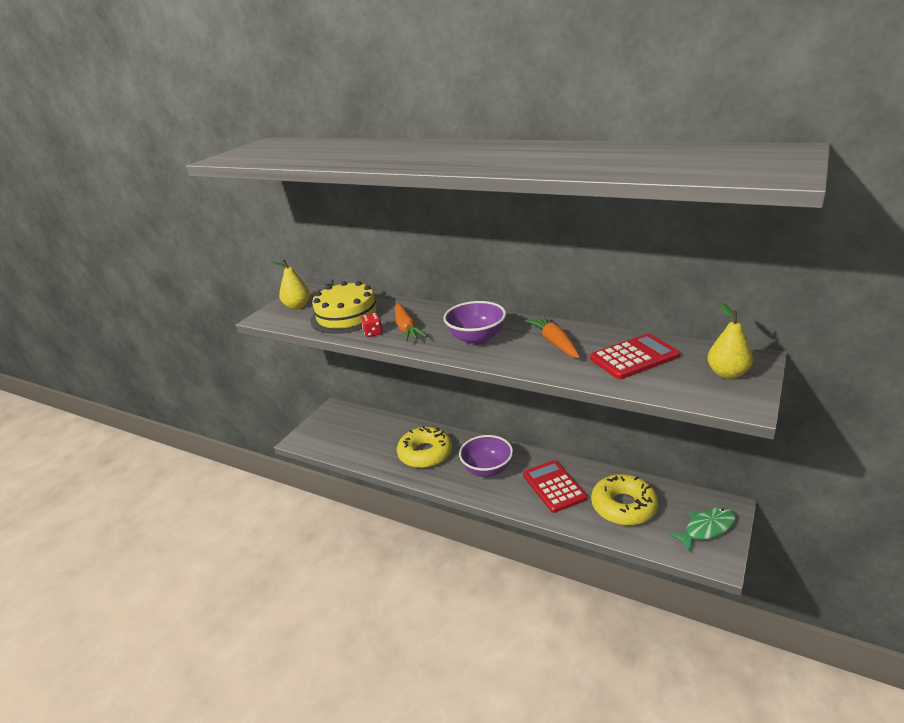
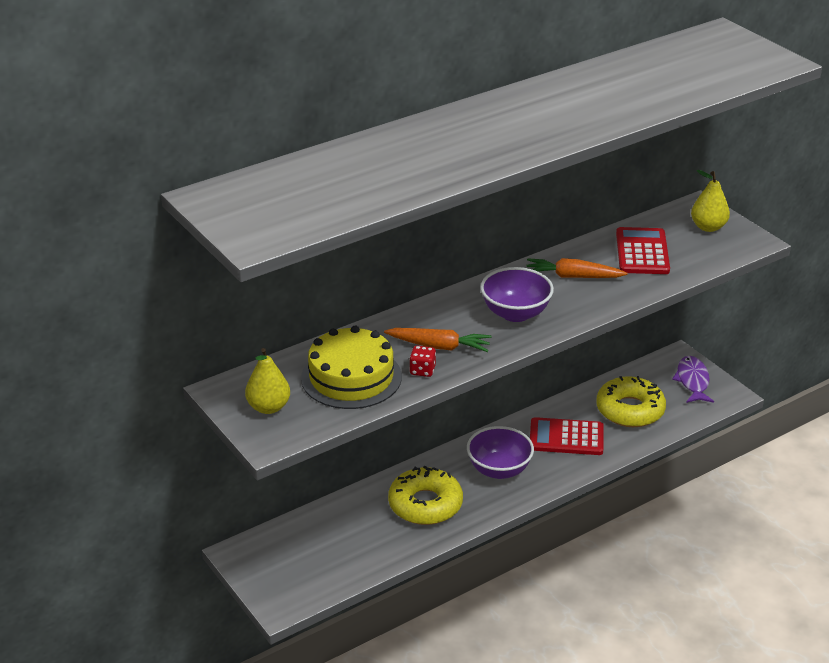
camera: 65 degrees left, 5 degrees up
(706, 528) = (692, 381): green fish -> purple fish

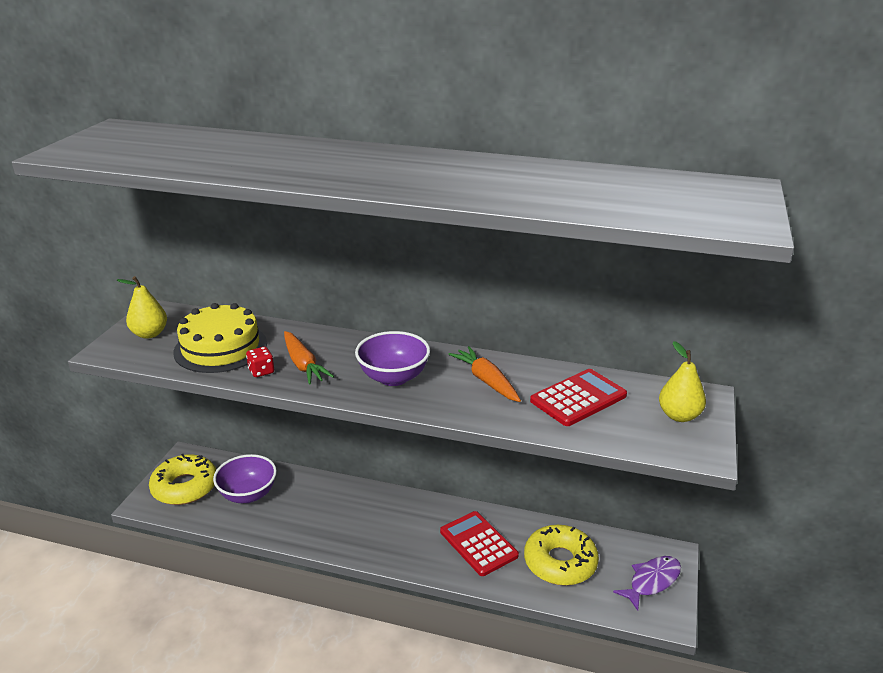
camera: 50 degrees right, 5 degrees down
(425, 504) = (316, 512): yellow donut -> yellow donut (185, 487)
(499, 470) = (396, 528): purple bowl -> purple bowl (248, 494)

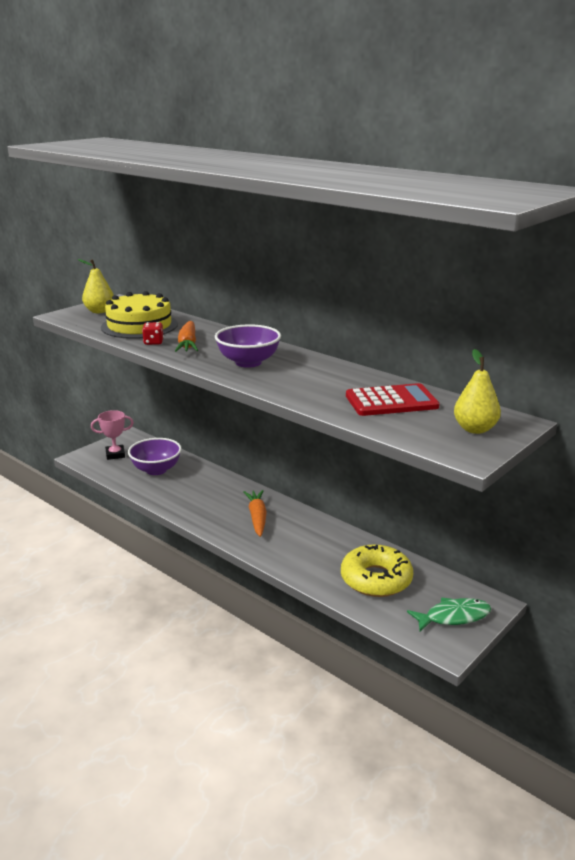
camera: 25 degrees right, 5 degrees down
(185, 487) = (115, 454): yellow donut -> pink trophy
(478, 543) = (313, 547): red calculator -> none
(486, 381) = (322, 377): orange carrot -> orange carrot (257, 517)
(652, 581) = (453, 617): purple fish -> green fish

